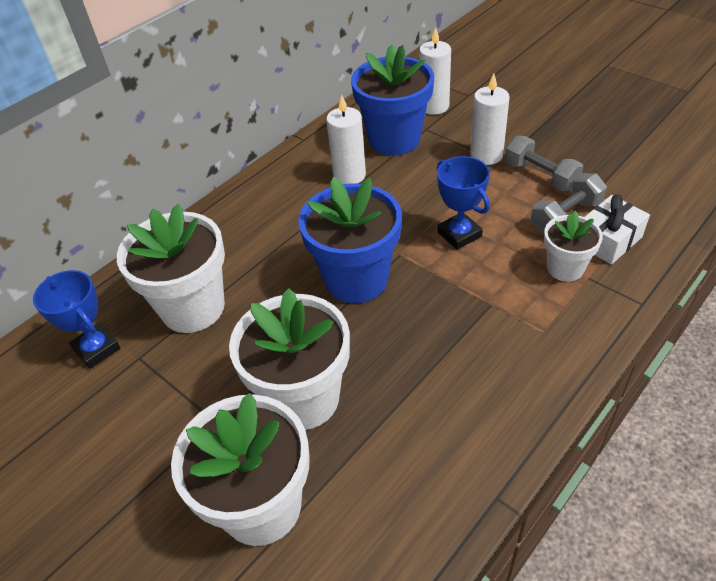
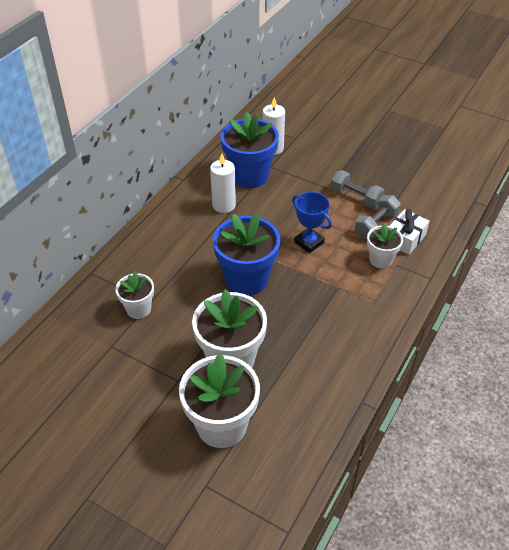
camera: 15 degrees left, 0 degrees up
(96, 349) = (79, 343): blue trophy -> none
(193, 308) = (138, 309): white flower pot -> white flower pot, size x0.56
(486, 155) = (316, 184): white candle -> none

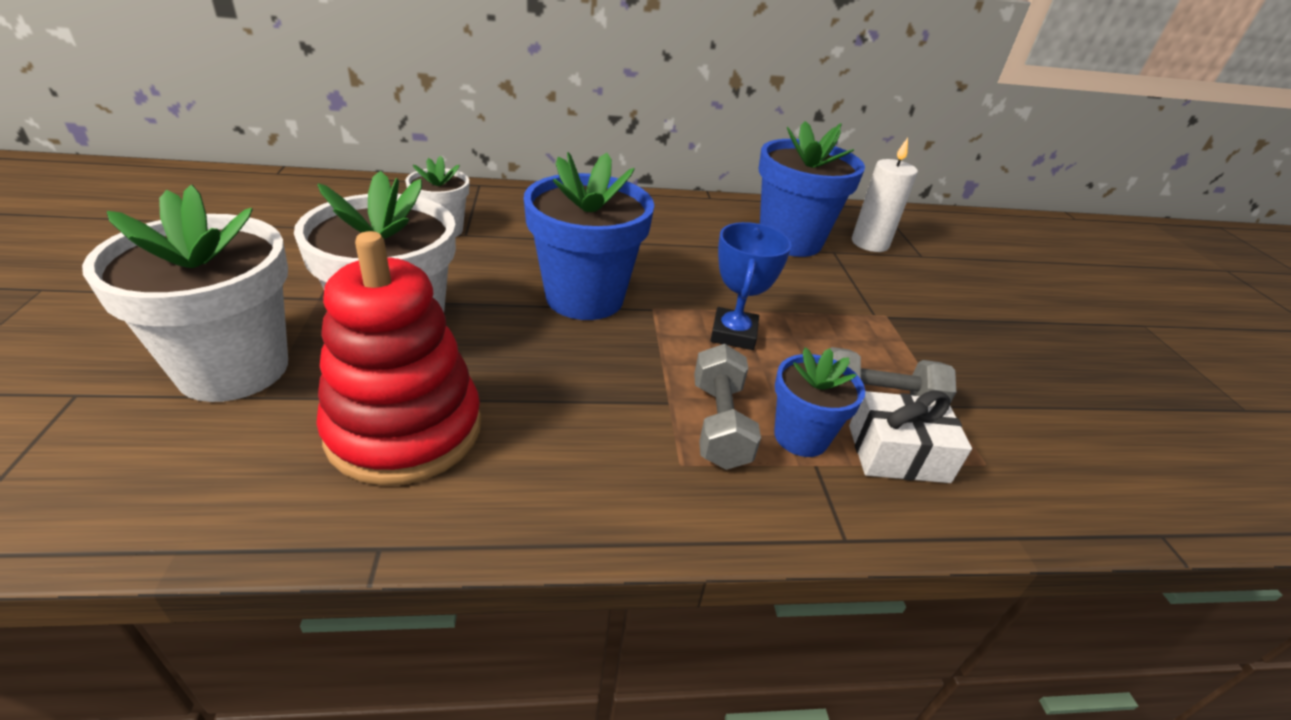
camera: 50 degrees right, 10 degrees down
(224, 205) = (706, 237): white candle -> none
(303, 376) = (405, 430): none -> red stacking toy
(355, 197) = (902, 352): grey dumbbell -> grey dumbbell (719, 424)
(380, 260) = (801, 437): white flower pot -> blue flower pot

